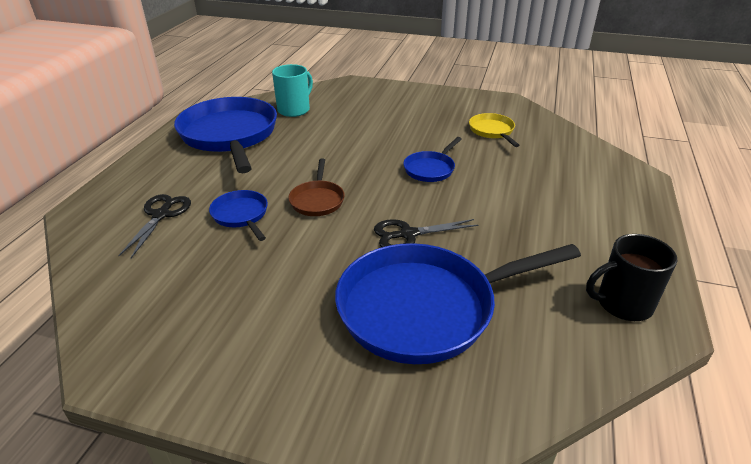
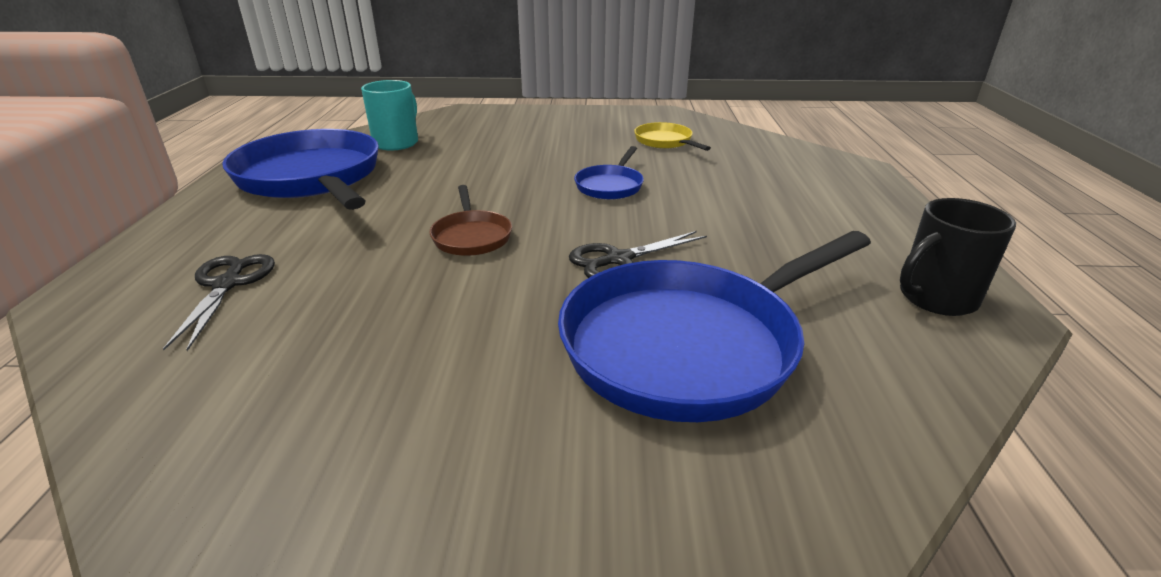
camera: 15 degrees left, 5 degrees down
(241, 215) = (362, 268): blue pan -> none

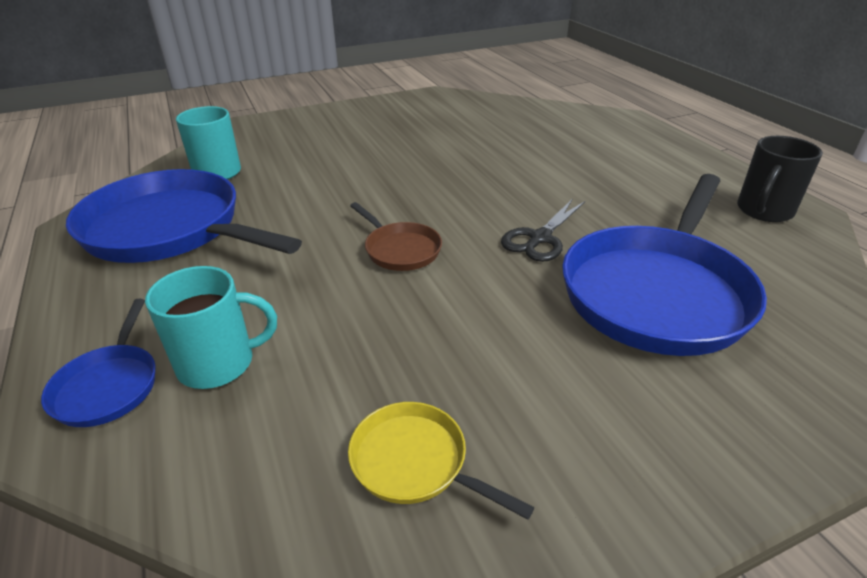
camera: 25 degrees left, 5 degrees up
(227, 284) = (218, 363): black scissors -> turquoise mug
(610, 185) = (464, 173): blue pan -> blue pan (109, 385)
(665, 142) = (465, 122): yellow pan -> yellow pan (415, 462)

